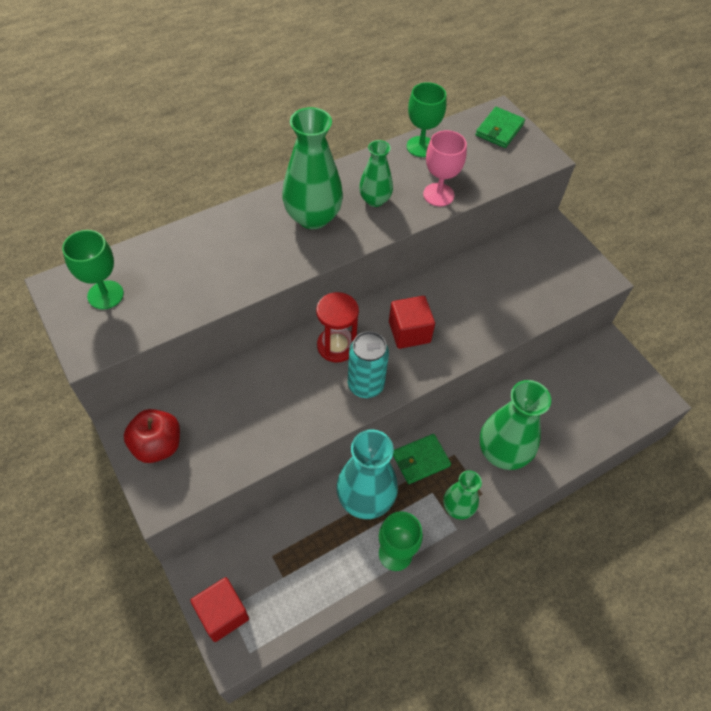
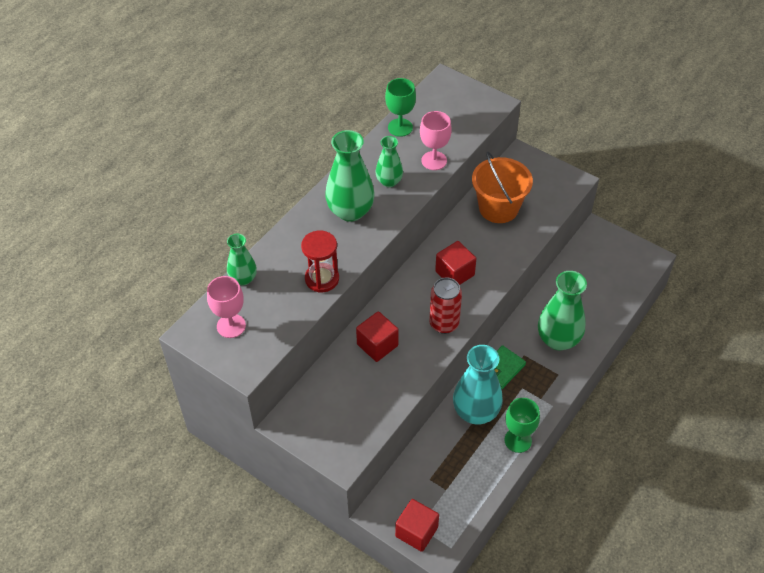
camera: 20 degrees left, 5 degrees down
(105, 295) = (231, 326): green goblet -> pink goblet
(157, 445) = (316, 426): red apple -> none
(278, 380) = (377, 345): none -> red cube
(336, 346) = (406, 304): red hourglass -> red hourglass (322, 279)
(365, 385) = (444, 324): turquoise can -> red can
(458, 507) = (545, 391): green vase -> green vase (243, 279)
(498, 277) = (498, 208): none -> orange bucket
(499, 130) = (452, 93): green wallet -> none

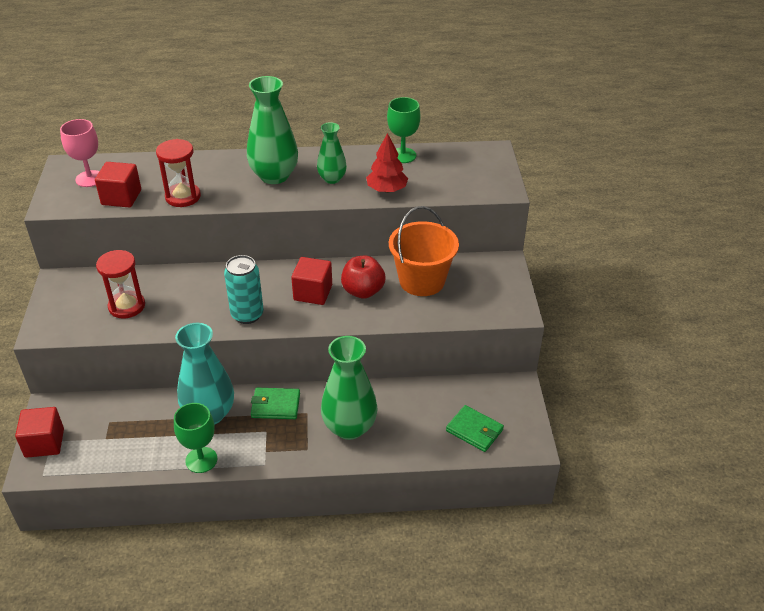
camera: 50 degrees right, 10 degrees down
(243, 279) = (144, 161): green vase -> none
(364, 392) = (127, 306): none -> red hourglass
(377, 345) = (185, 288): red cube -> red cube (121, 197)
(434, 160) = (387, 190): pink goblet -> red tree
(444, 324) = (247, 315): red can -> turquoise can
(479, 245) = (363, 291): none -> red apple
(616, 277) = (474, 430): none -> green wallet

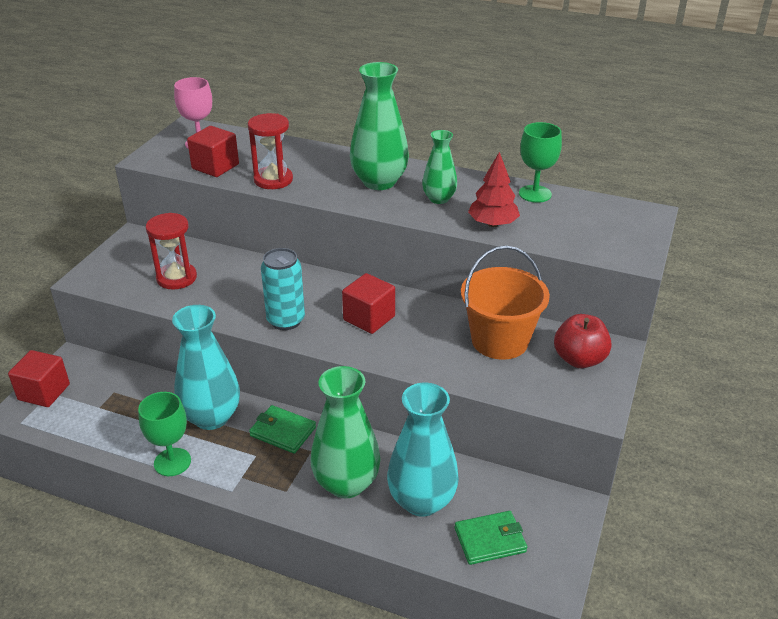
camera: 25 degrees right, 5 degrees down
(363, 291) = (425, 332): red apple -> red apple (579, 359)
(412, 420) = (422, 501): none -> turquoise vase
(474, 430) = (490, 540): green wallet -> green wallet turned 75 degrees counterclockwise

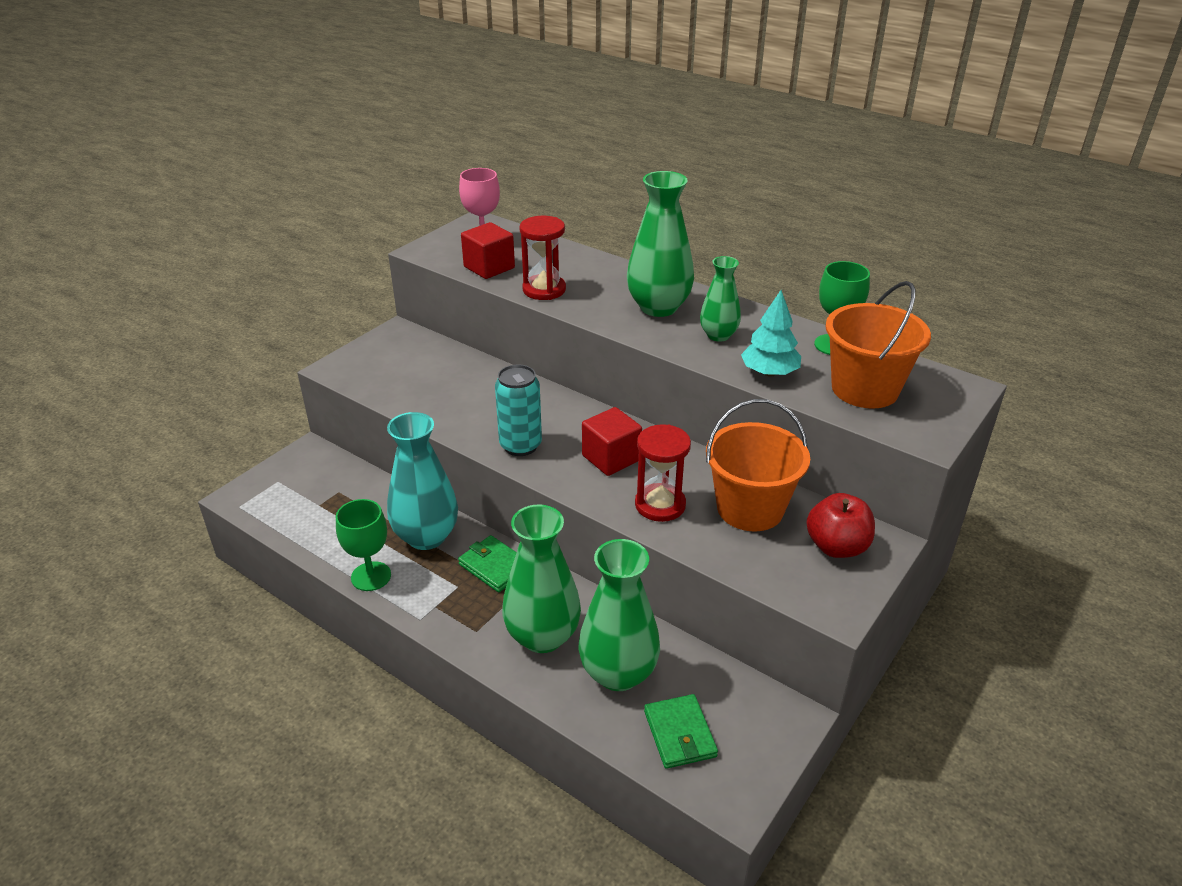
camera: 15 degrees right, 0 degrees up
(44, 392) = (271, 479): red cube -> none
(176, 278) = (424, 381): red hourglass -> red hourglass (660, 505)
(422, 501) = (618, 673): turquoise vase -> green vase
(490, 540) = (680, 734): green wallet -> green wallet turned 75 degrees clockwise
(492, 224) = (769, 373): red tree -> turquoise tree
(573, 226) = (864, 389): none -> orange bucket

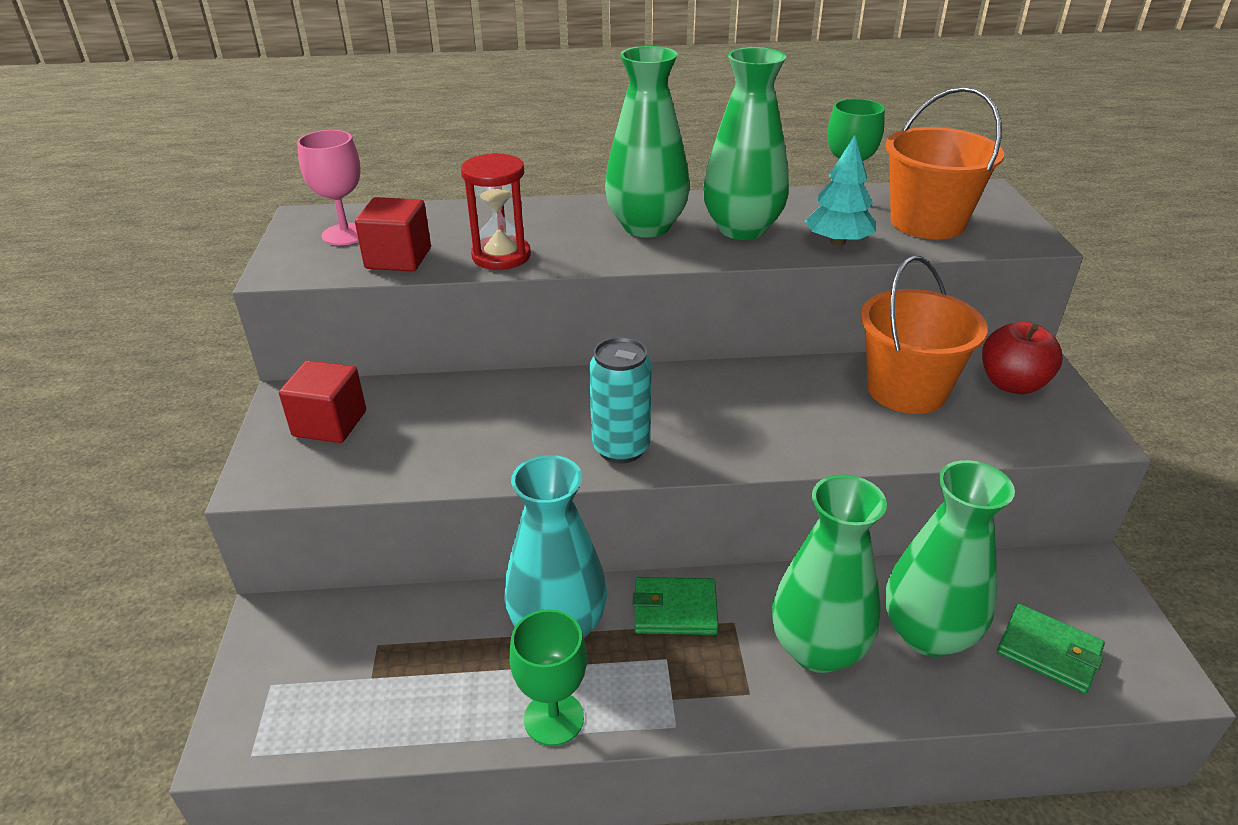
camera: 40 degrees left, 0 degrees up
(611, 458) = (727, 411): red cube -> red cube (330, 423)
(660, 505) = (834, 430): red hourglass -> none
(718, 335) = (742, 229): green vase -> green vase, size x1.72

